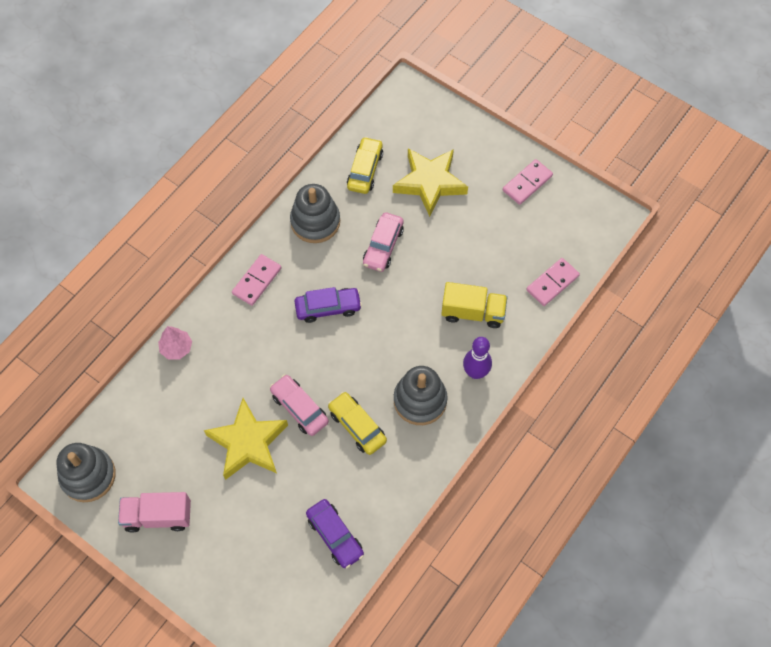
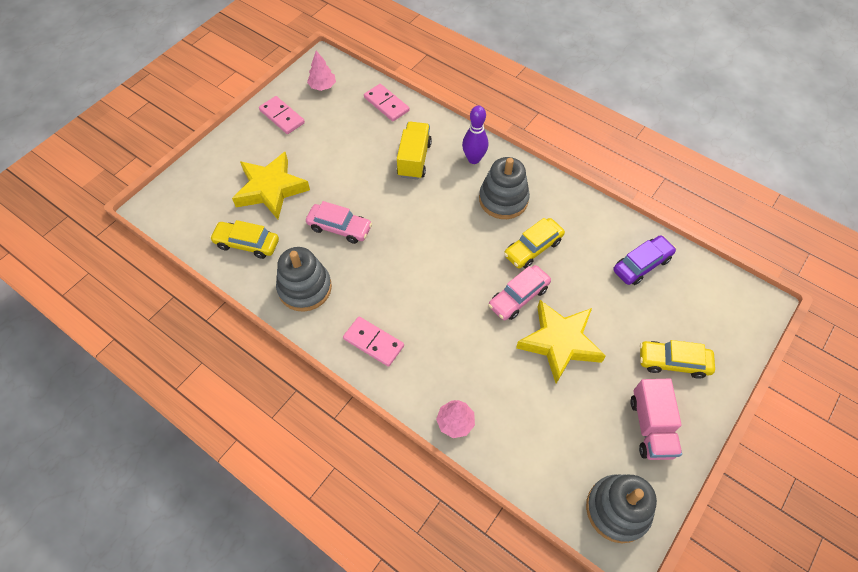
camera: 90 degrees left, 5 degrees down
(221, 549) = (673, 362): none -> yellow car
(328, 308) = (407, 274): purple car -> none
(575, 218) = (322, 86): none -> pink tree

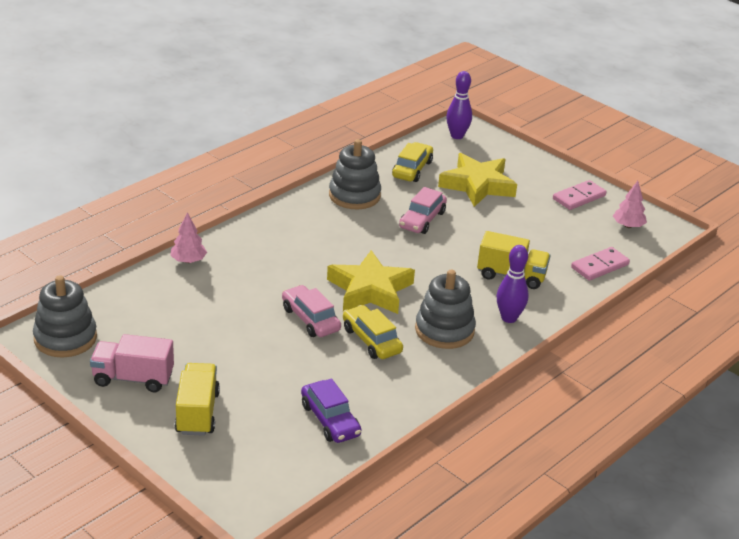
camera: 95 degrees right, 25 degrees down
(175, 211) = (457, 136): none -> purple bowling pin
(373, 342) = (285, 226): pink domino -> none
(559, 343) = (248, 337): yellow star -> yellow star (370, 290)
(673, 362) = (197, 413): yellow car -> yellow truck

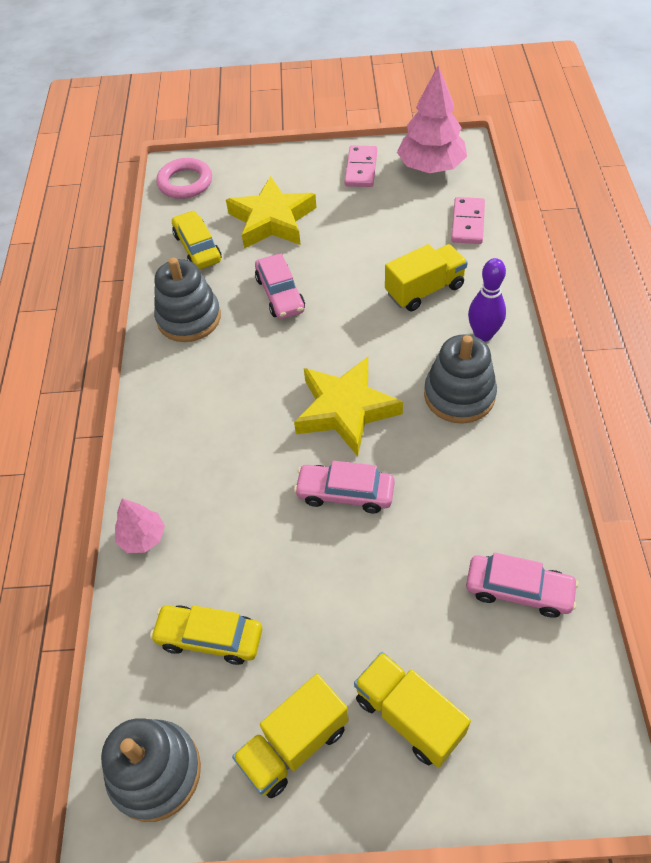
camera: 40 degrees left, 20 degrees up
(133, 378) = (294, 744): pink truck -> yellow truck
(330, 420) = (518, 590): purple car -> pink car
(371, 340) = (423, 464): yellow car -> yellow car (209, 638)
(457, 136) = (185, 182): purple bowling pin -> pink ring
(628, 226) = (431, 167): pink tree -> pink tree, size x1.88

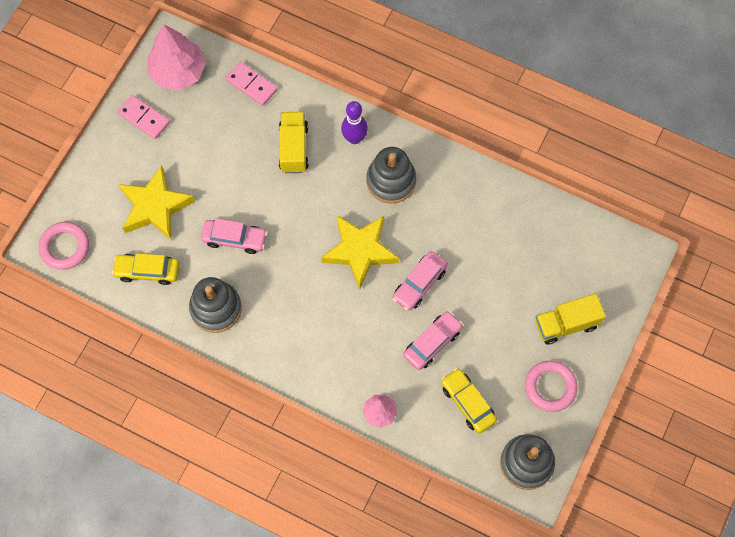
camera: 65 degrees left, 15 degrees up
(209, 638) = (467, 403): yellow car -> yellow car turned 105 degrees clockwise
(294, 744) = (550, 387): yellow truck -> pink ring
(518, 590) = (532, 230): pink car -> pink car (432, 343)

